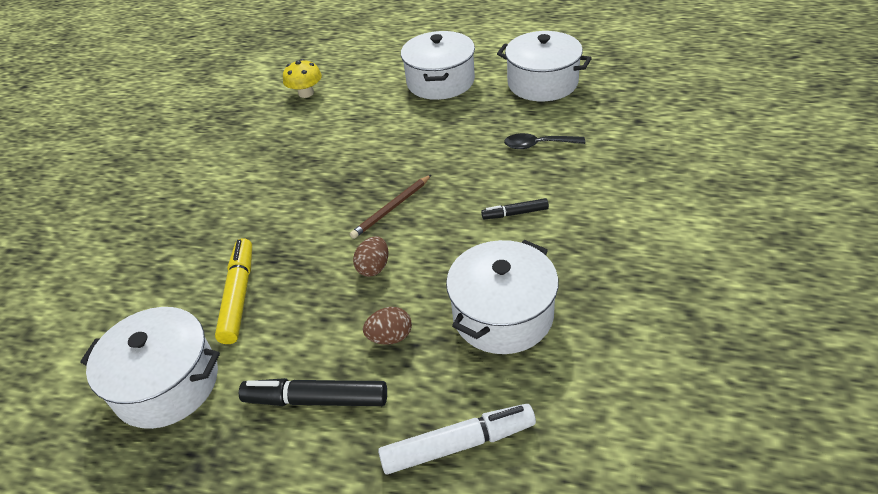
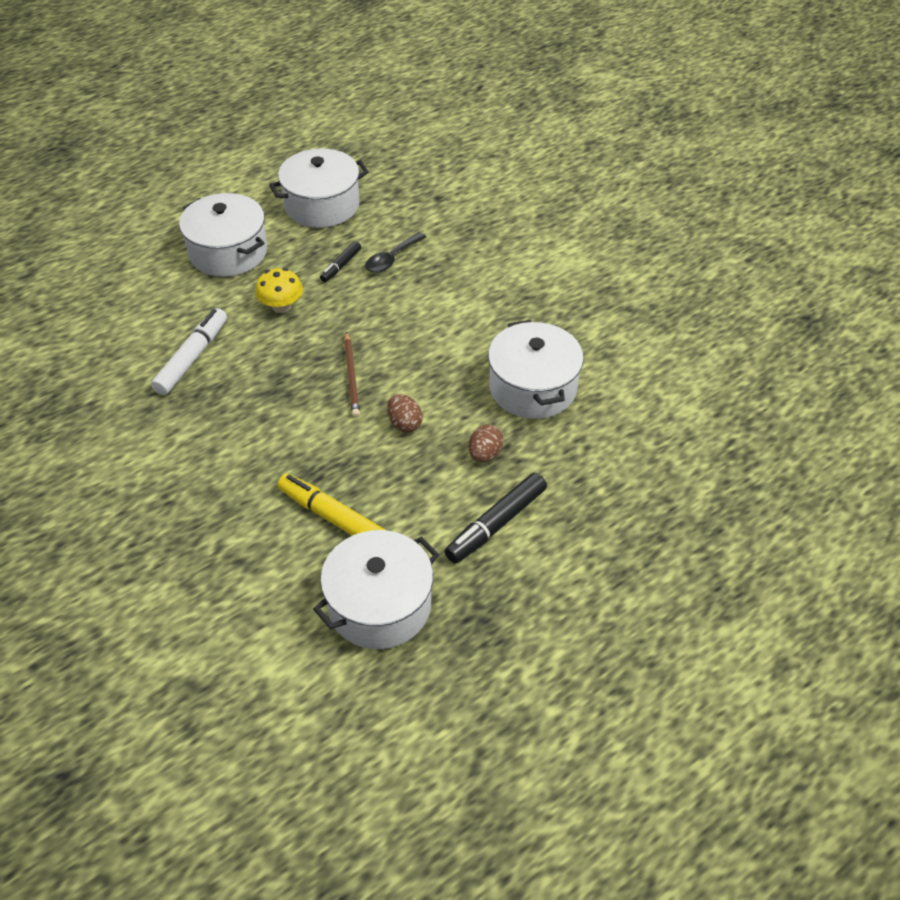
camera: 55 degrees left, 5 degrees up
(306, 93) = (104, 337): yellow mushroom -> yellow mushroom (281, 306)
(458, 444) = (609, 473): white marker -> white marker (192, 358)
(515, 213) = (447, 319): black marker -> black marker (341, 266)

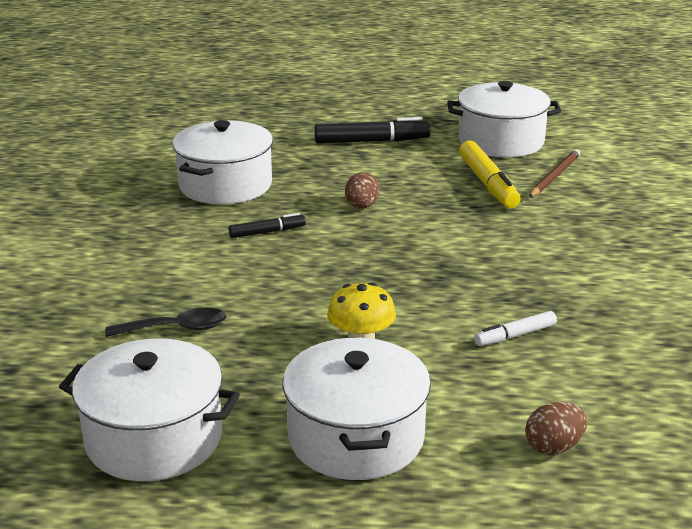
camera: 140 degrees left, 20 degrees down
(192, 358) = (515, 335): white marker -> white marker, size x0.57
(341, 266) = (240, 349): black marker -> black marker (267, 232)
(352, 376) = (364, 251): brown pencil -> brown pencil (554, 176)
(485, 454) = (325, 169): brown egg -> brown egg (553, 447)

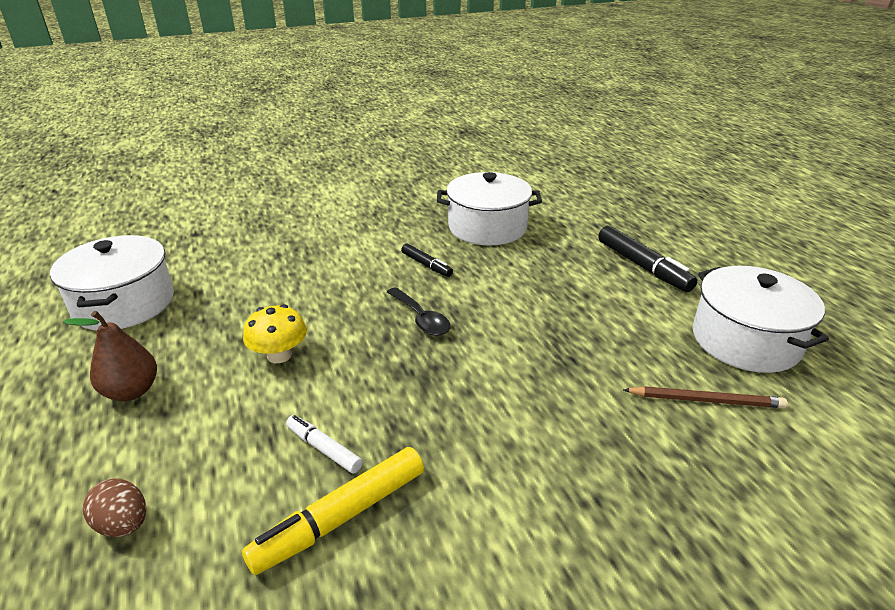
camera: 65 degrees right, 5 degrees up
(175, 328) = (263, 270): black spoon -> black spoon (421, 318)
(356, 437) = (131, 391): white pot -> brown pear
(361, 206) = (509, 295): brown egg -> none
(488, 184) = (632, 355): yellow marker -> yellow marker (341, 517)

